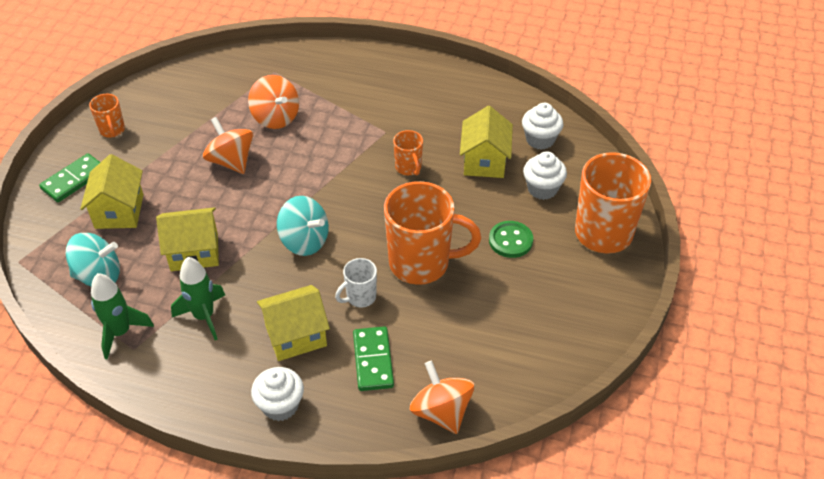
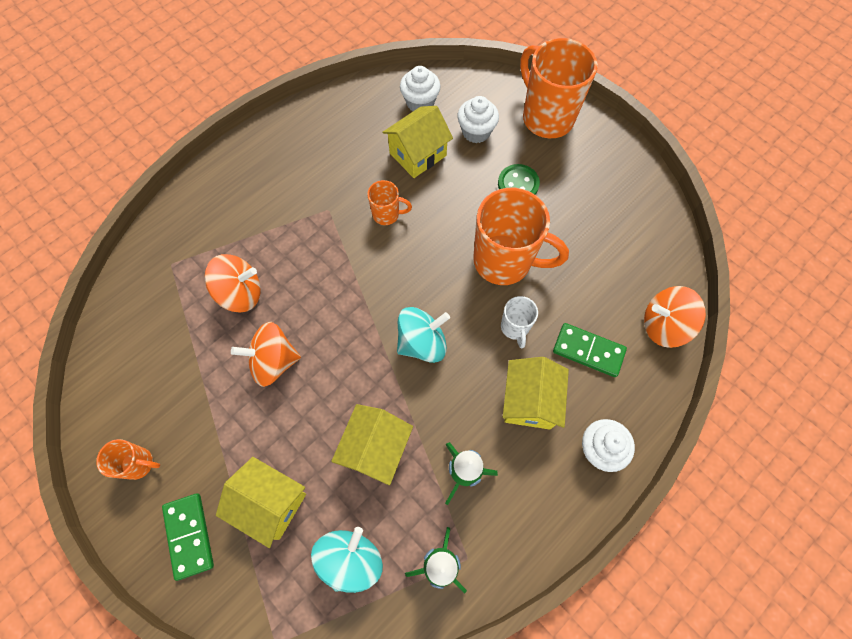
camera: 60 degrees left, 20 degrees up
(421, 263) = (504, 261): orange mug -> orange mug turned 75 degrees clockwise
(484, 161) = (418, 154): yellow house -> yellow house turned 75 degrees counterclockwise

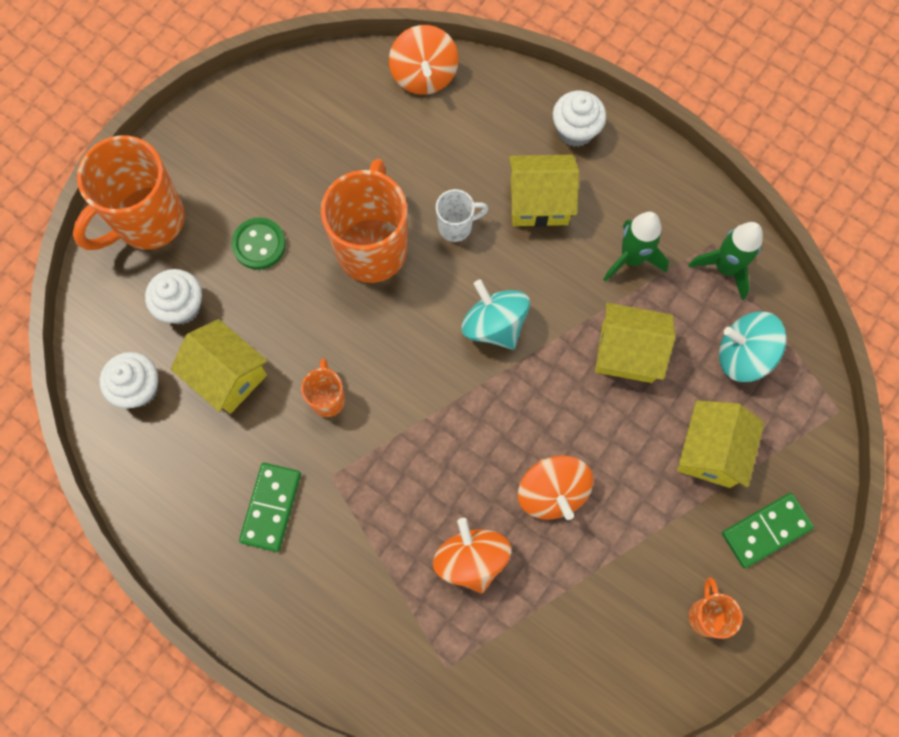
camera: 100 degrees left, 5 degrees up
(588, 351) = (469, 148): green domino -> green domino (271, 507)

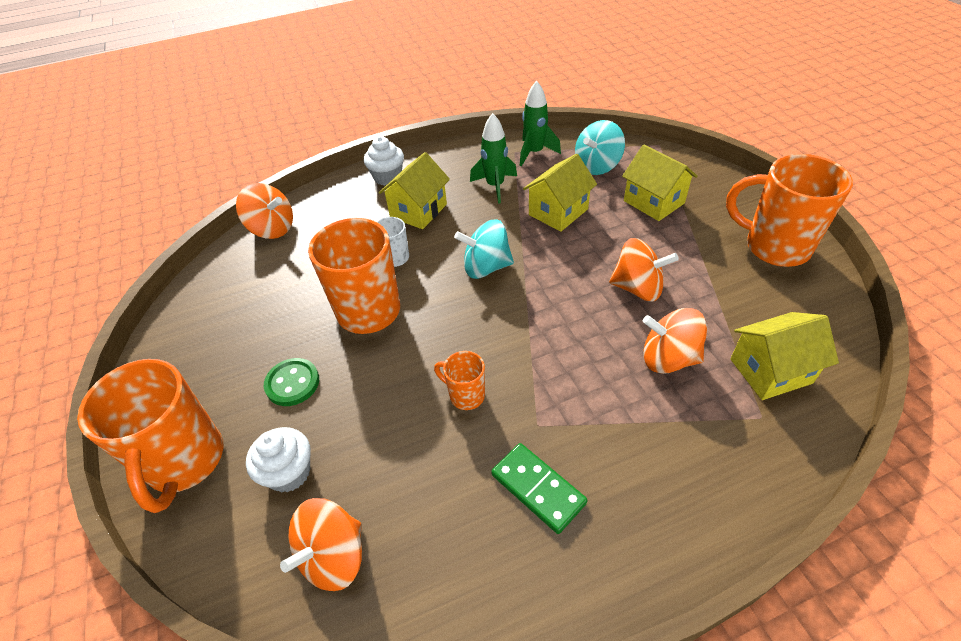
camera: 55 degrees left, 25 degrees down
(138, 388) = (333, 556): white cupcake -> orange spinning top
(228, 376) = (386, 465): yellow house -> yellow house (770, 371)
(706, 615) = (774, 247): orange mug -> orange mug, size x2.09
(765, 530) = (723, 199): green domino -> none

